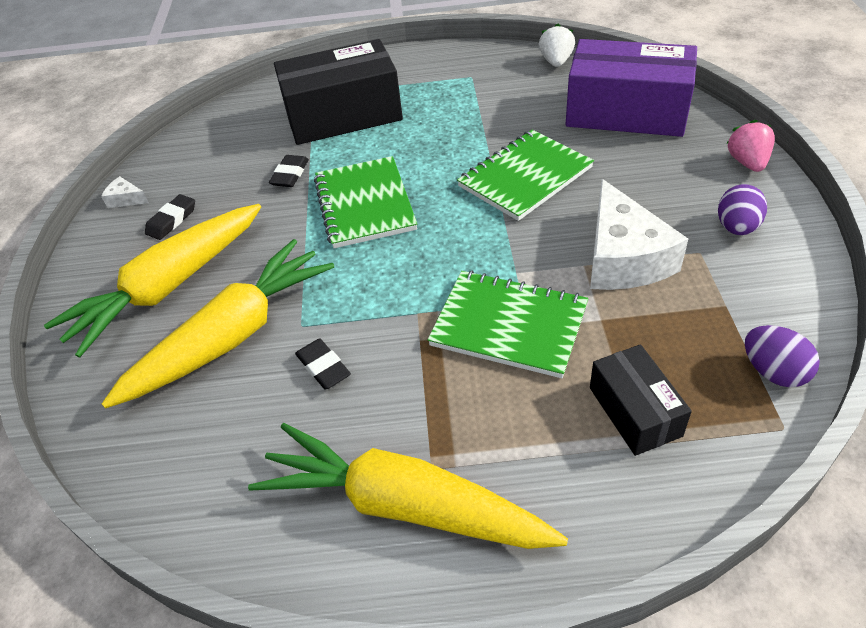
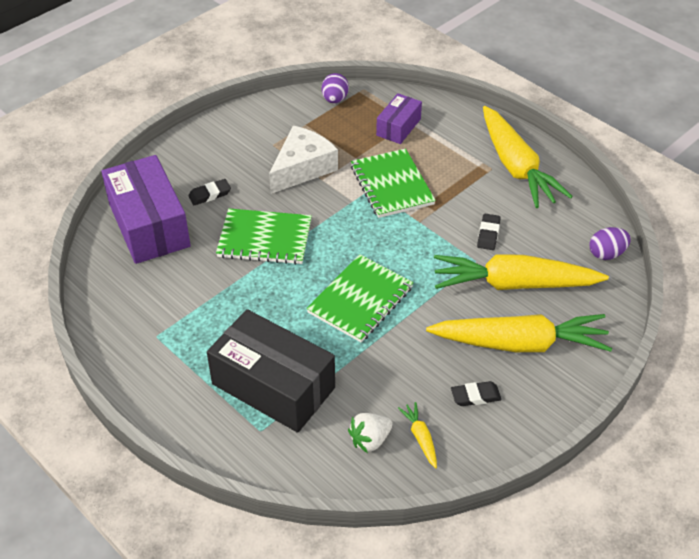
camera: 135 degrees left, 0 degrees up
(126, 199) = (488, 448): white cheese -> none
(190, 168) = (420, 438): none -> yellow carrot
(290, 174) = (369, 364): black eraser -> black eraser (210, 194)
(556, 62) = (97, 295): white strawberry -> white strawberry (370, 440)
(635, 411) = (398, 127): black box -> purple box
(736, 227) = (240, 139): purple egg -> purple egg (606, 254)
(747, 162) = (171, 154): pink strawberry -> none

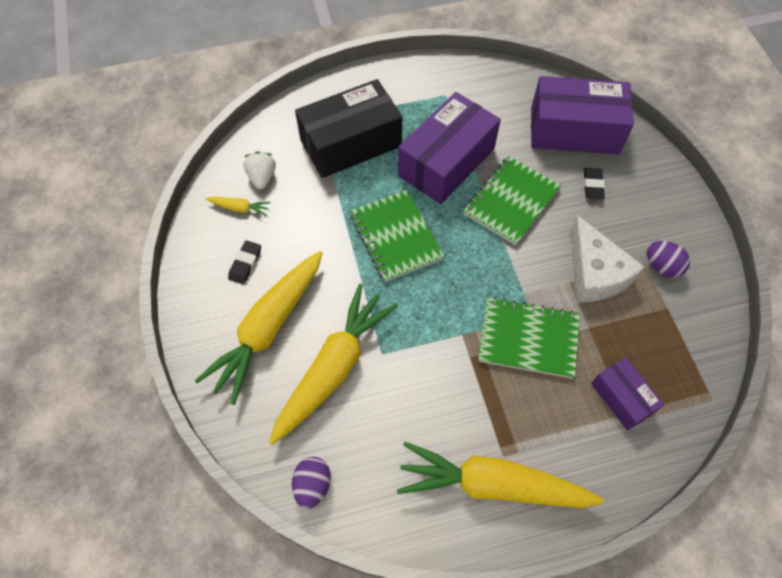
camera: 120 degrees right, 15 degrees up
(248, 300) = (446, 162): none -> purple box
(335, 99) = (702, 358): purple egg -> purple egg (662, 266)
(488, 234) = (409, 387): black eraser -> none

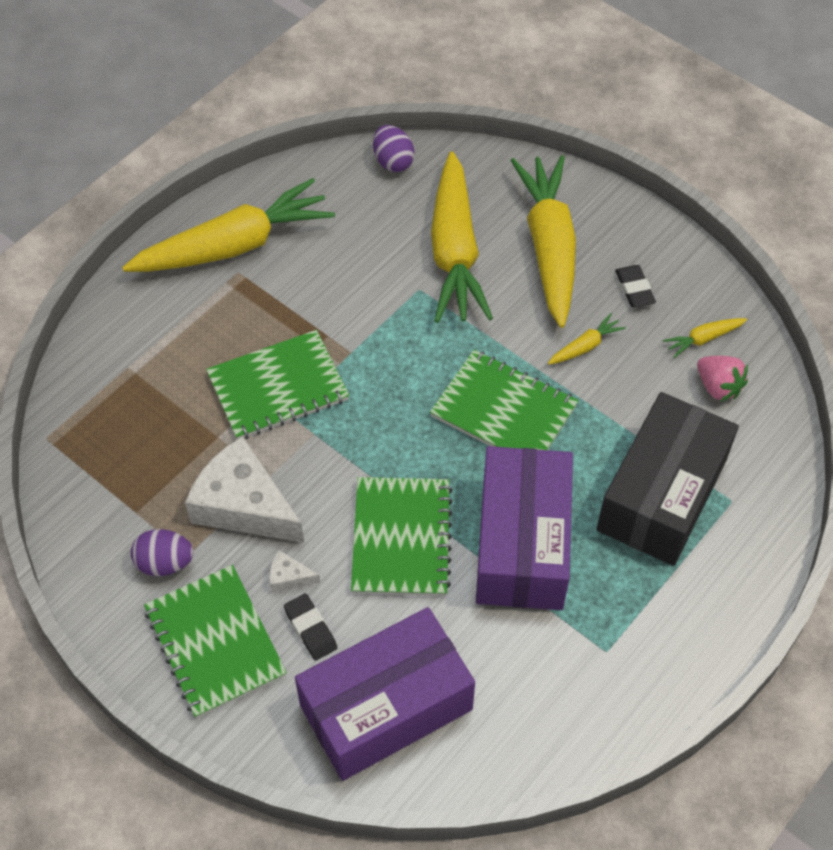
camera: 145 degrees right, 5 degrees down
(262, 177) = (718, 387): white strawberry -> pink strawberry
(312, 246) = (585, 346): none -> yellow carrot
(590, 217) = (289, 577): none -> white cheese
(622, 398) = (146, 385): purple box -> none
(651, 207) = (215, 642): none -> green notebook

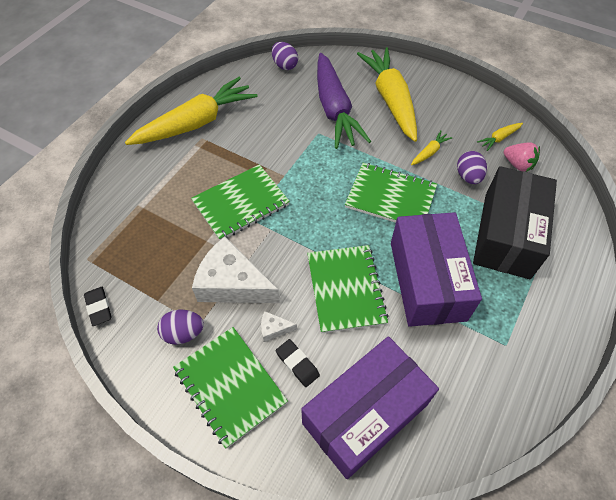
camera: 10 degrees left, 0 degrees up
(454, 251) = (334, 109): yellow carrot -> purple carrot
(633, 395) = (468, 177): none -> purple egg
(634, 289) = (448, 116): black eraser -> black eraser (99, 307)

